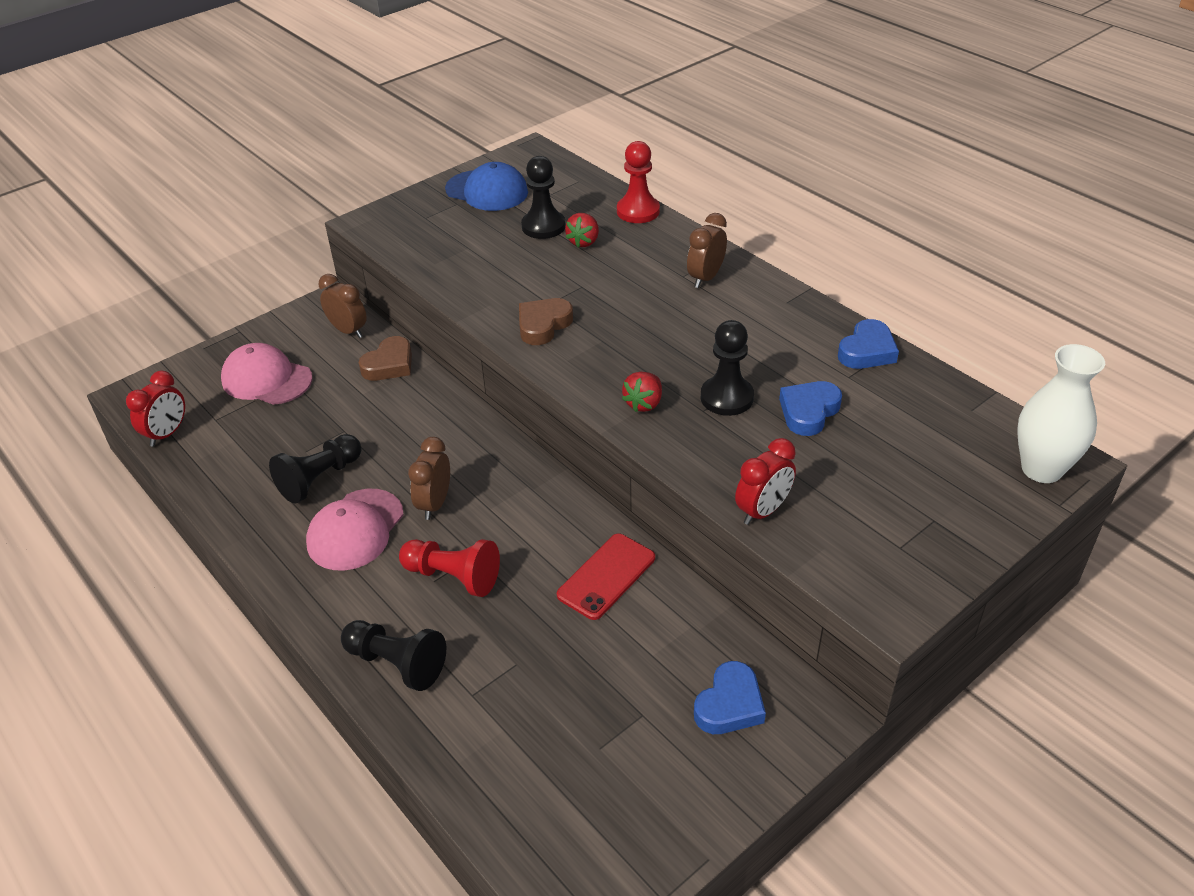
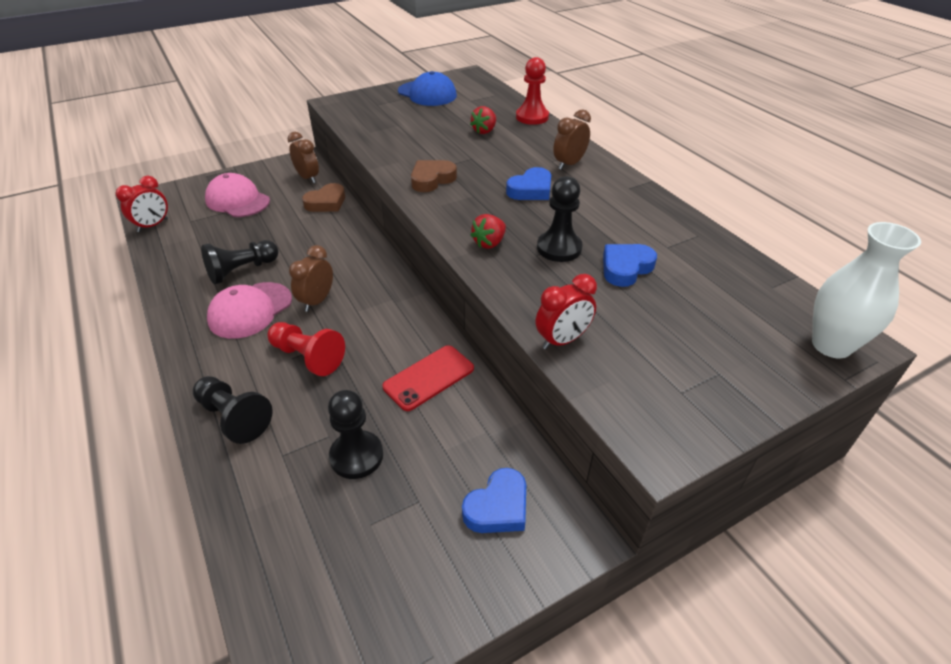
camera: 10 degrees right, 0 degrees up
(543, 226) = (458, 118): black pawn -> black pawn (356, 456)
(867, 351) = (688, 230): blue heart -> blue heart (531, 190)

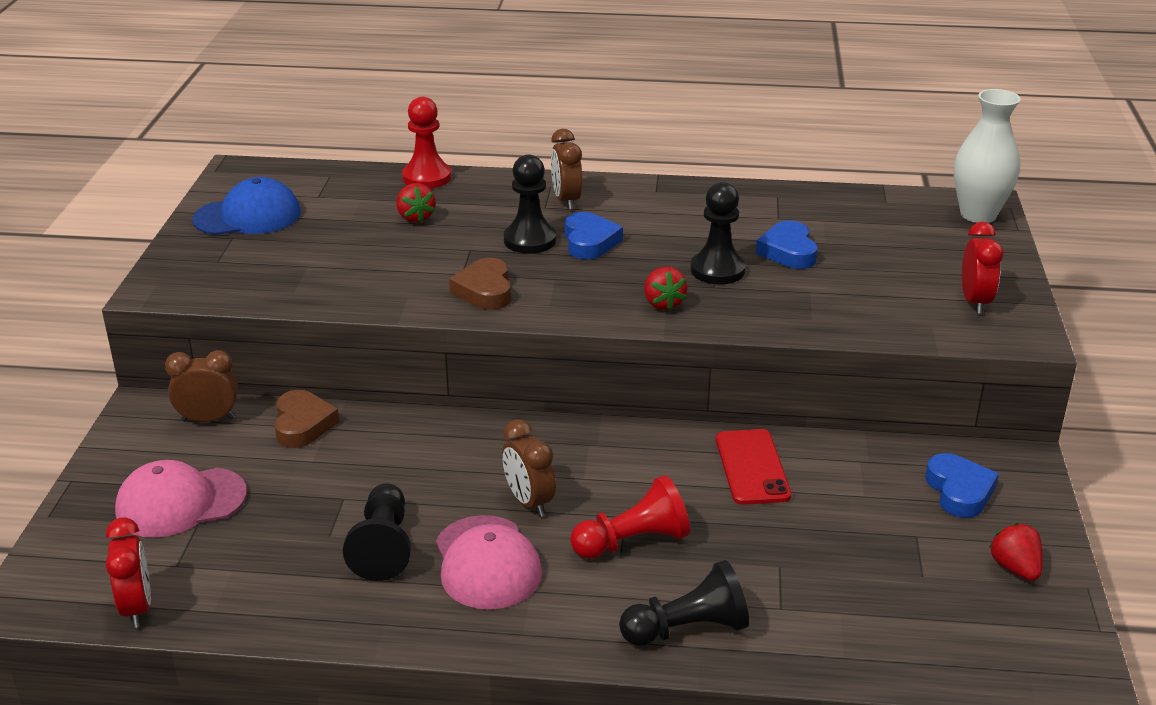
camera: 55 degrees left, 10 degrees down
(356, 456) = (826, 555): black pawn -> black pawn (530, 240)
(421, 586) = (1015, 568): none -> red strawberry
(562, 340) = (860, 325): red clock -> red clock (974, 302)

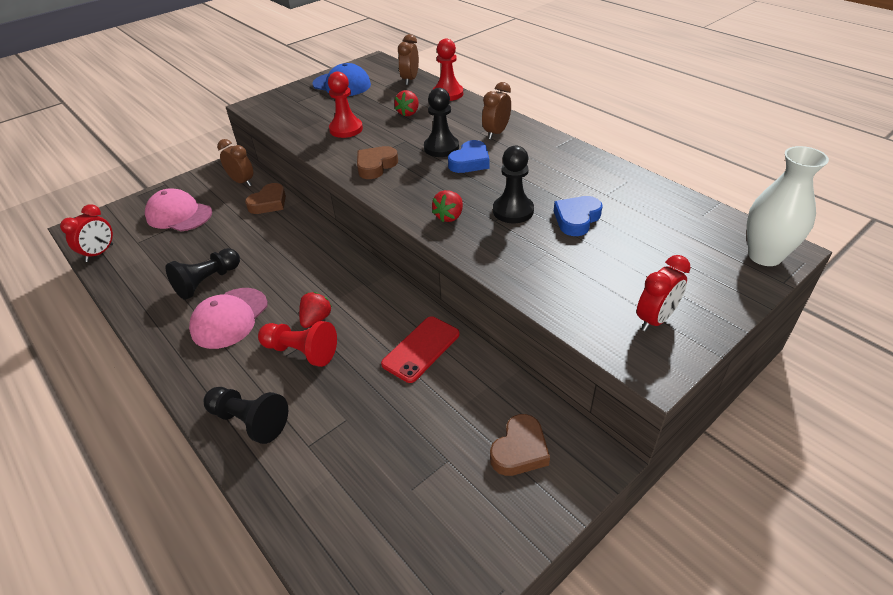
camera: 45 degrees right, 10 degrees up
(364, 266) = (346, 129): none -> red pawn
(529, 502) = (292, 298): brown clock -> brown clock (410, 80)
(959, 491) = (519, 450): blue heart -> brown heart
(1015, 568) = (474, 533): red strawberry -> red strawberry (316, 319)

